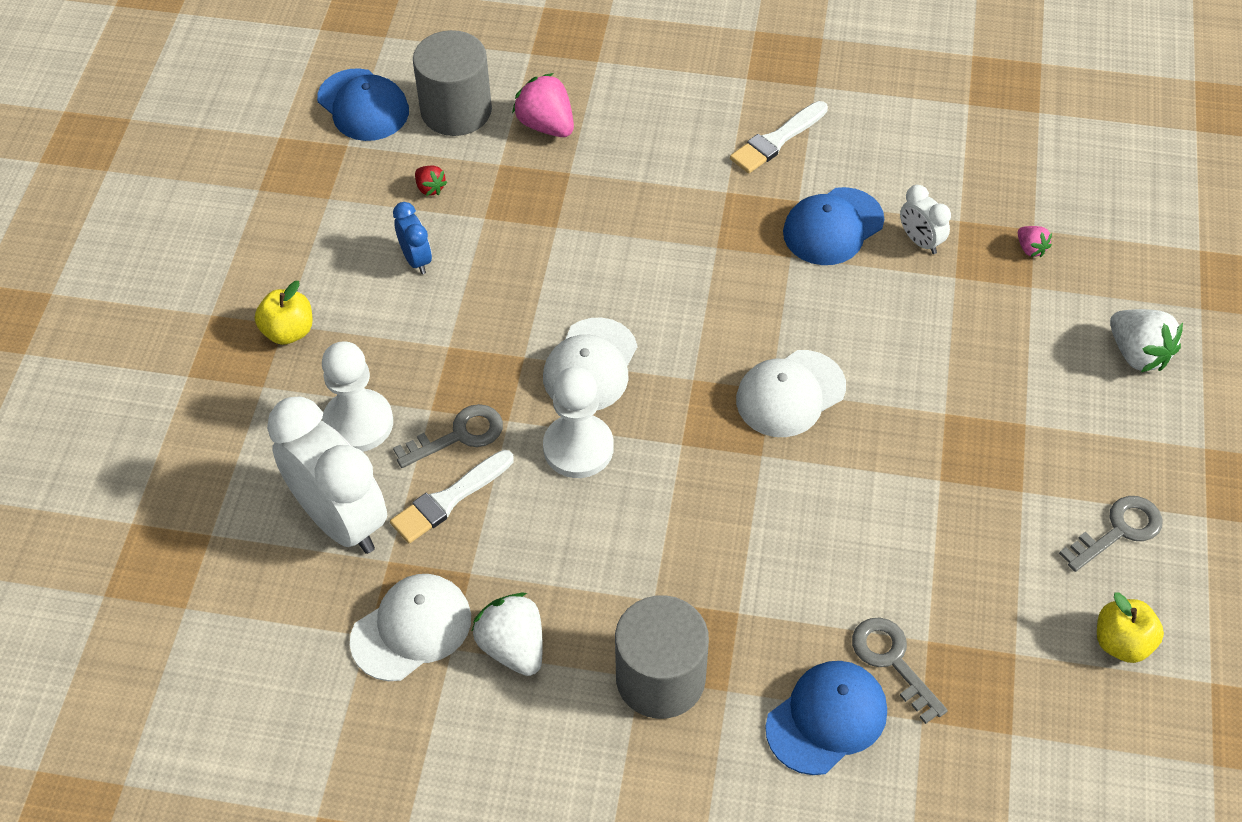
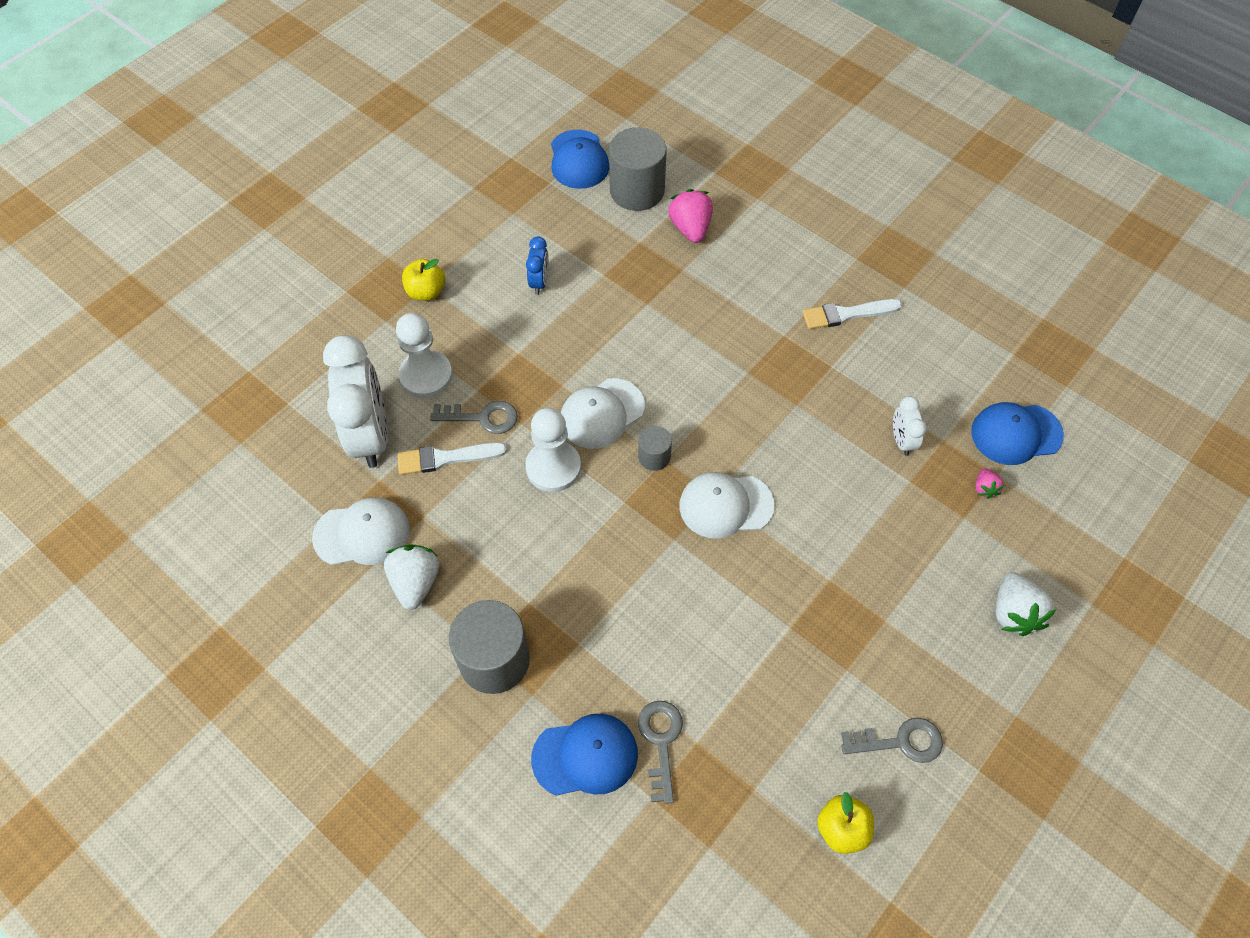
camera: 30 degrees right, 5 degrees up
(430, 188) = (582, 237): red strawberry -> none
(680, 382) = (654, 457): none -> grey cylinder
(833, 227) = (843, 398): blue cap -> blue cap (1016, 434)

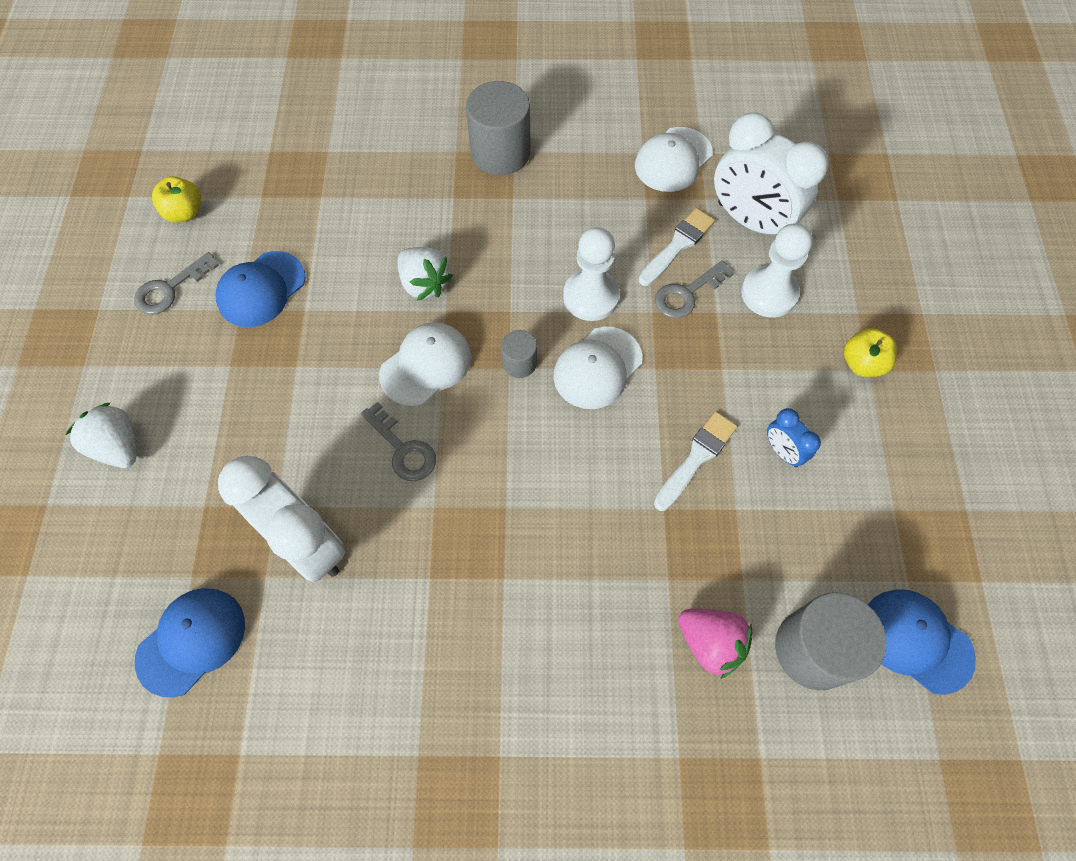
camera: 140 degrees right, 5 degrees up
(415, 582) = (602, 158): white strawberry -> white strawberry (424, 284)
(585, 756) = (389, 144): blue cap -> blue cap (261, 289)
(602, 413) = (597, 368): white cap -> white cap turned 150 degrees counterclockwise
(661, 742) = (346, 181): grey key -> grey key (403, 449)
(847, 314) = (457, 660): white brush -> white brush (696, 458)
(902, 441) = (307, 544): white clock -> white clock, size x2.16
(984, 488) = (197, 551): pink strawberry -> none

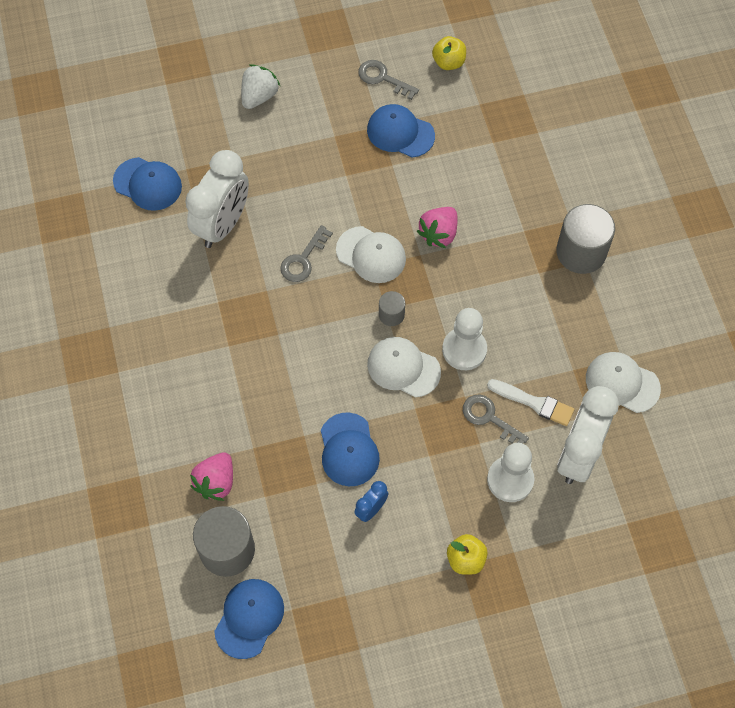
camera: 75 degrees right, 0 degrees up
(424, 284) = (439, 234): white strawberry -> pink strawberry
(696, 458) = (348, 450): white brush -> blue cap

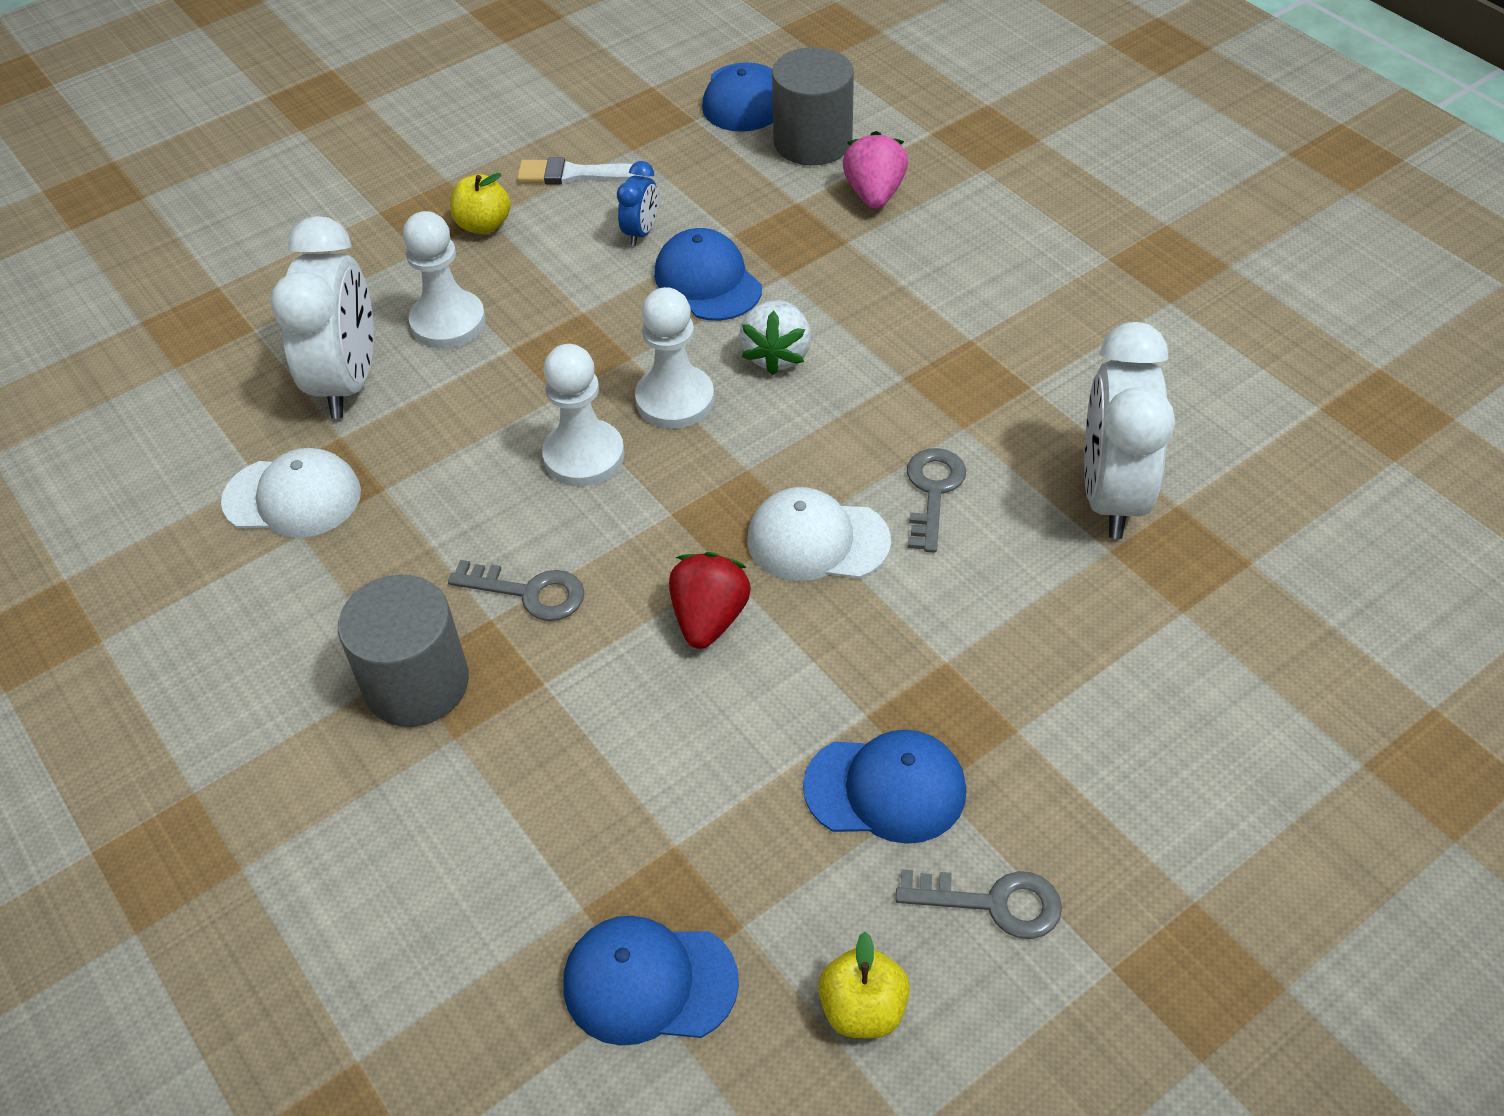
camera: 160 degrees right, 15 degrees down
(147, 184) = (1296, 512): blue cap -> blue cap (649, 982)
(259, 96) = (1228, 755): white strawberry -> white strawberry (777, 355)
(391, 314) = (732, 463): grey cylinder -> none
(403, 368) = (675, 400): white cap -> white pawn
(439, 234) = (709, 618): pink strawberry -> red strawberry
(489, 418) = (507, 382): grey key -> grey key (529, 592)
(534, 403) = (440, 423): white brush -> white brush (578, 174)

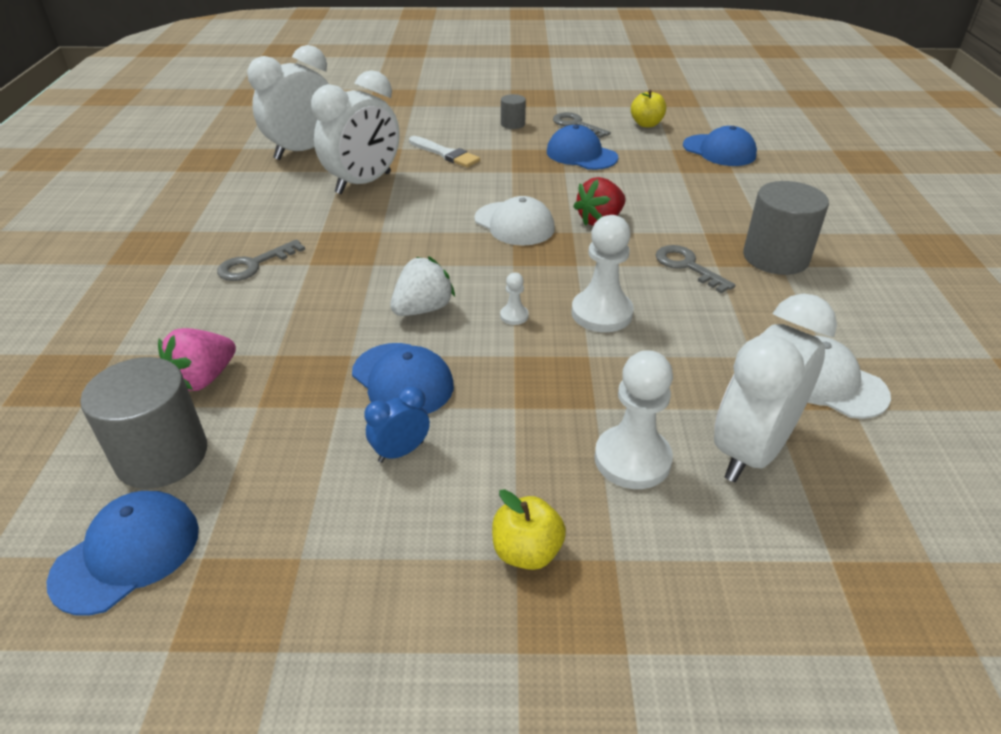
camera: 145 degrees left, 10 degrees down
(578, 174) = (383, 559): white brush -> white brush (445, 154)
(675, 400) = (514, 316): white pawn -> white pawn, size x0.46
(708, 281) = (402, 380): blue cap -> blue cap turned 45 degrees counterclockwise
(933, 492) = (435, 216): grey key -> grey key (254, 265)
(1107, 820) = (513, 124): none -> grey cylinder
(1304, 509) = (303, 151): none -> white clock

